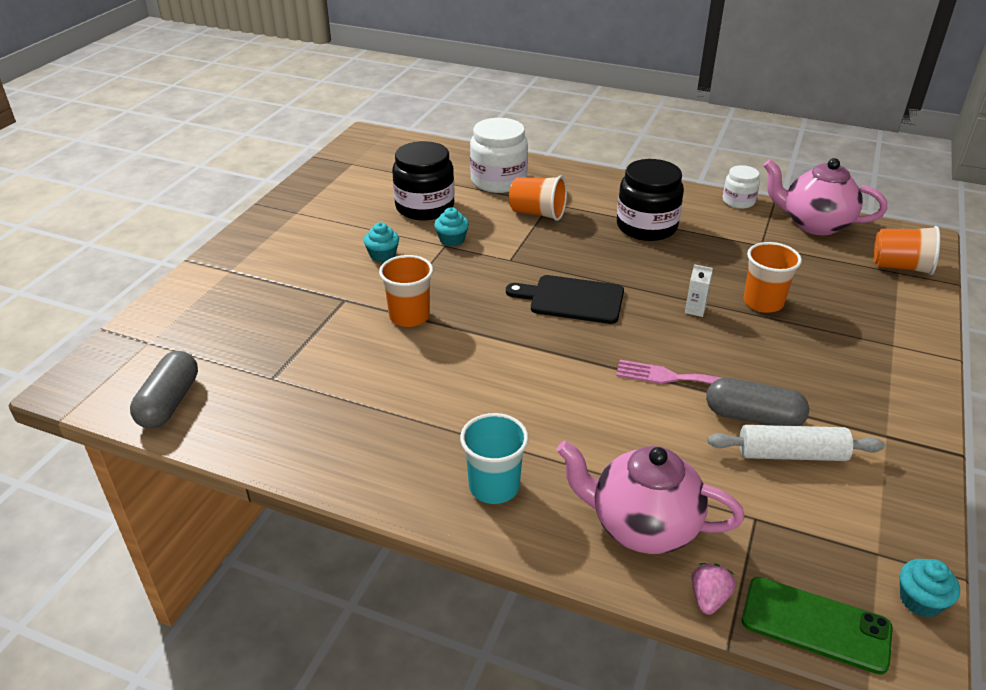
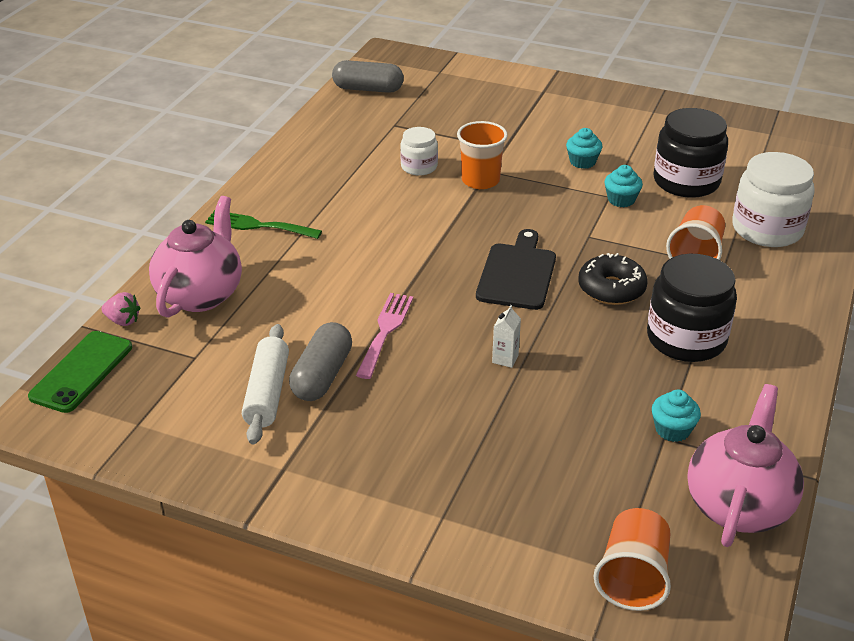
camera: 90 degrees right, 0 degrees up
(494, 486) = (258, 226): turquoise cup -> green fork
(588, 254) = (611, 289): none -> black donut
(738, 201) = (785, 434): white jar -> white jar (419, 167)
(763, 302) = (525, 416): orange cup -> none
(920, 600) = (83, 437): turquoise cupcake -> turquoise cupcake (672, 430)

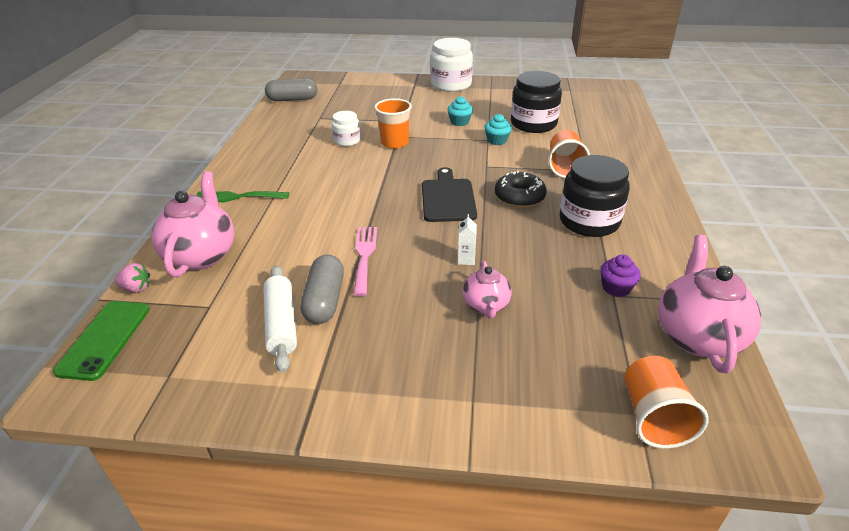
camera: 15 degrees left, 0 degrees up
(503, 419) = (486, 306): none -> pink teapot
(672, 430) = (616, 288): turquoise cupcake -> purple cupcake
(767, 229) = (601, 144): white jar -> white jar (451, 85)

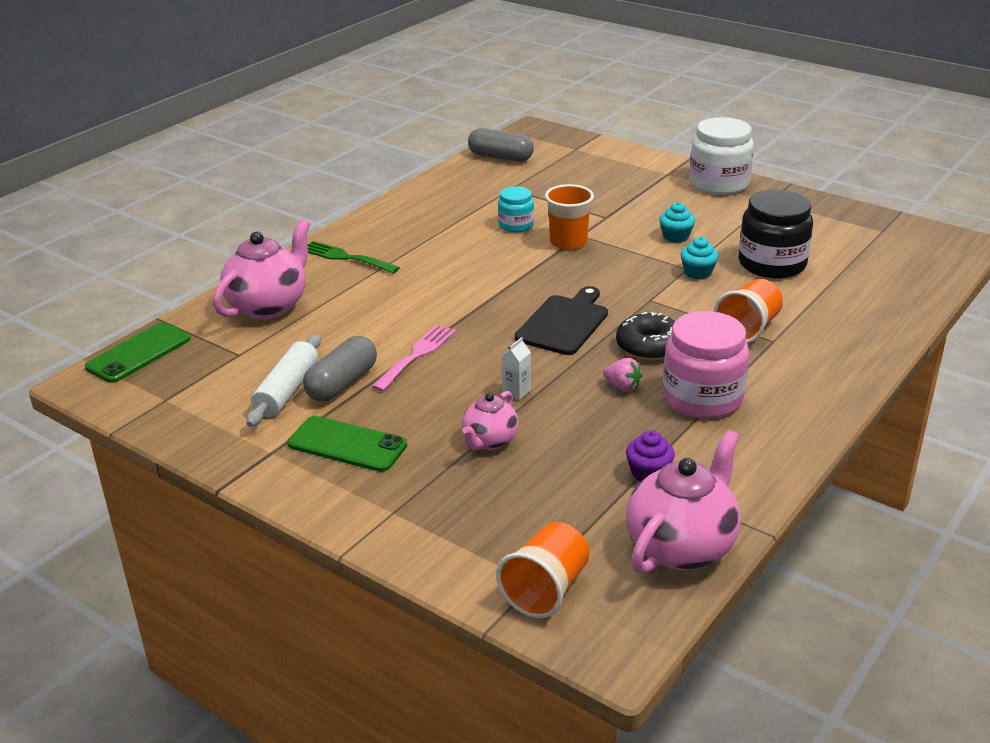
camera: 30 degrees right, 5 degrees down
(136, 288) = (192, 318): pink strawberry -> pink strawberry (622, 387)
(347, 141) = (516, 225): white jar -> turquoise jar
(378, 354) = (347, 444): none -> green phone
(589, 221) = (702, 398): black jar -> pink jar

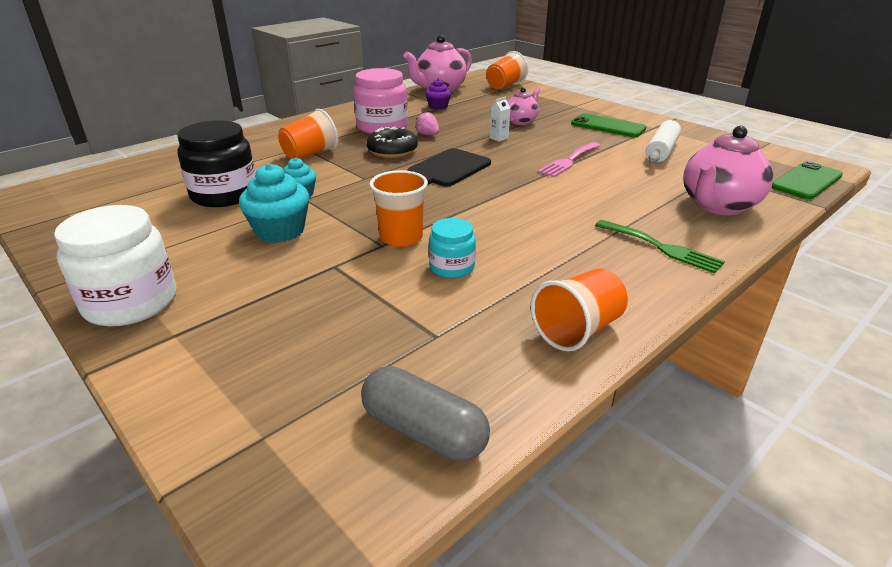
camera: 170 degrees left, 0 degrees up
(342, 383) = (622, 151): grey capsule -> none
(422, 200) = (577, 330): none -> orange cup
(676, 236) = (280, 231): turquoise cupcake -> turquoise cupcake, size x1.65

